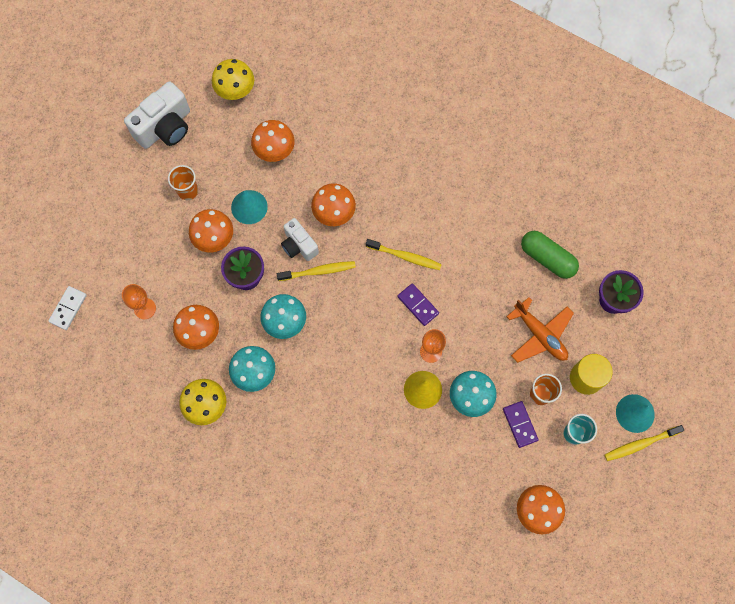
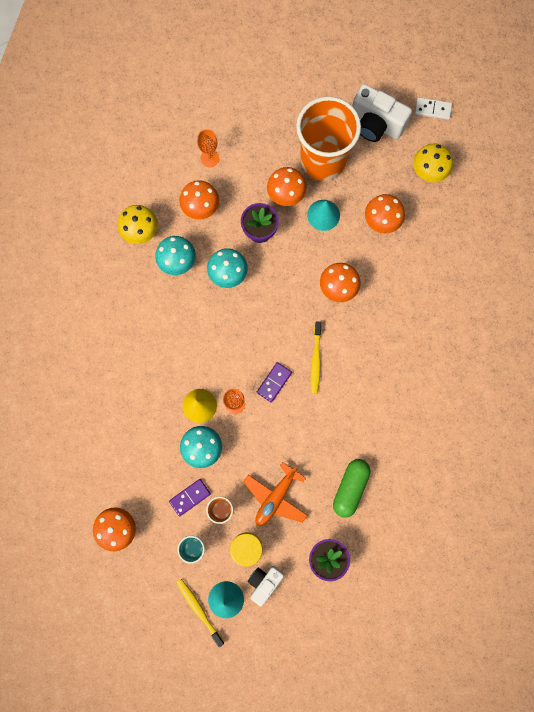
camera: 75 degrees right, 5 degrees up
(68, 308) = (194, 99): white domino -> white domino (433, 109)
(188, 191) = (323, 160): orange cup -> orange cup, size x2.45
(299, 245) = (300, 266): white camera -> white camera (264, 582)
(318, 271) = (281, 289): yellow toothbrush -> none

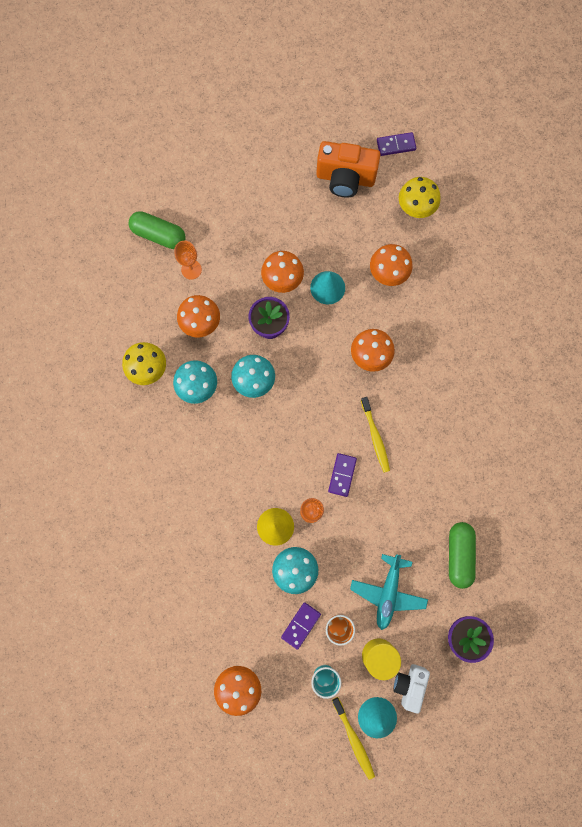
camera: 20 degrees left, 0 degrees up
(193, 118) = (159, 235): none -> green capsule
(199, 610) = (354, 739): yellow toothbrush -> yellow toothbrush turned 150 degrees counterclockwise
(276, 497) = (388, 592): orange plane -> turquoise plane
(323, 160) = (306, 233): orange cup -> none
(376, 124) = (345, 178): white camera -> orange camera
(433, 109) = (396, 145): white domino -> purple domino

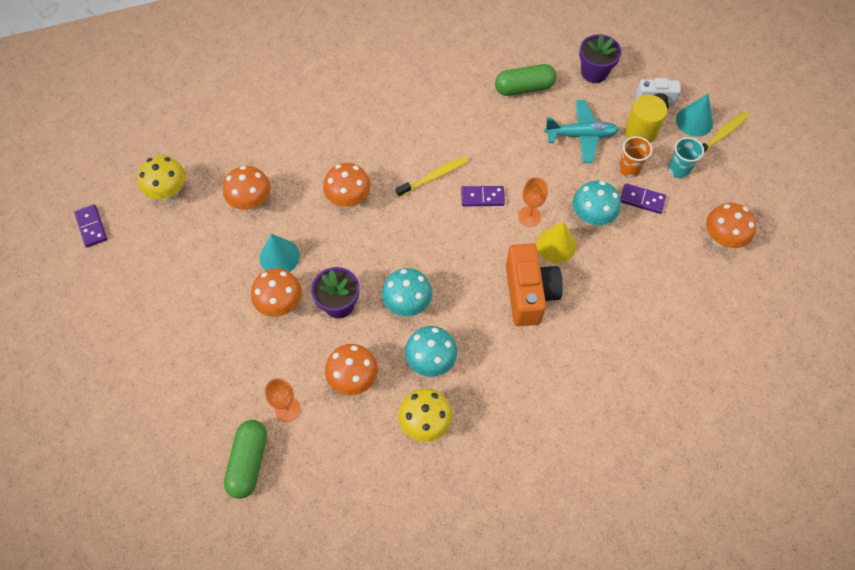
camera: 105 degrees left, 15 degrees down
(345, 178) = (140, 269): orange camera -> orange camera (529, 293)

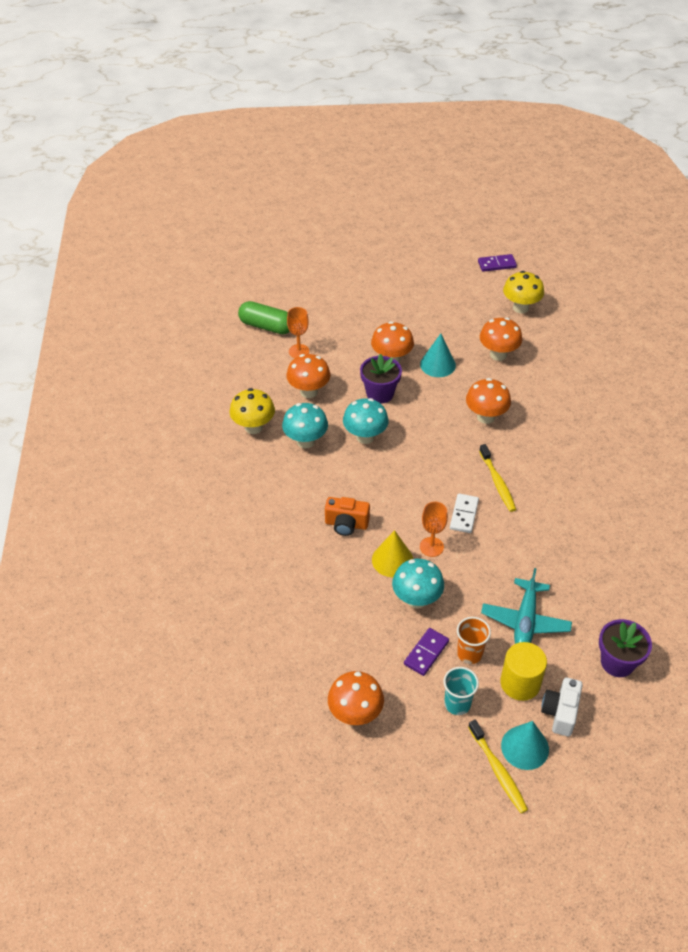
camera: 105 degrees right, 15 degrees down
(482, 197) = (464, 514): purple domino -> white domino
(524, 88) = (602, 586): green capsule -> none
(529, 293) = (346, 524): orange camera -> orange camera, size x0.62

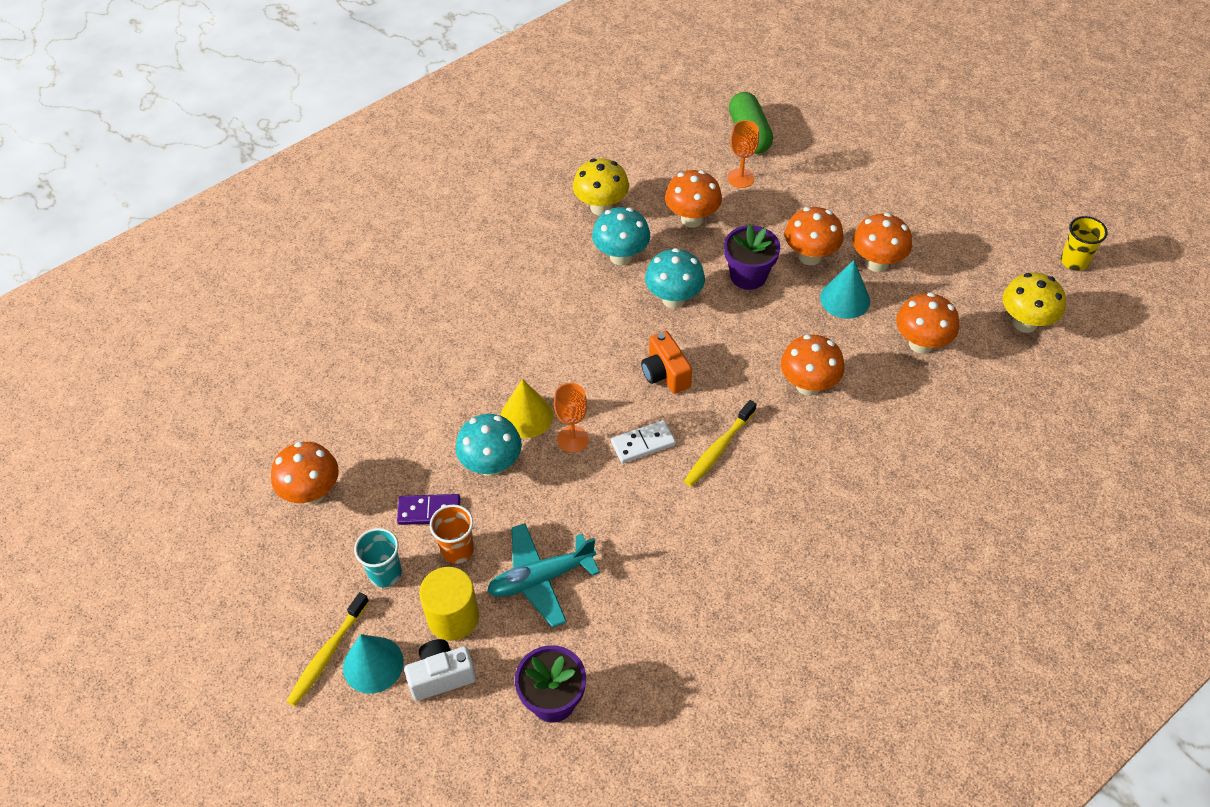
camera: 55 degrees right, 5 degrees up
(346, 524) = (540, 352): orange camera -> orange camera (665, 374)
(424, 336) = (877, 263): none -> orange mushroom
(497, 264) = (1074, 261): purple domino -> yellow cup

